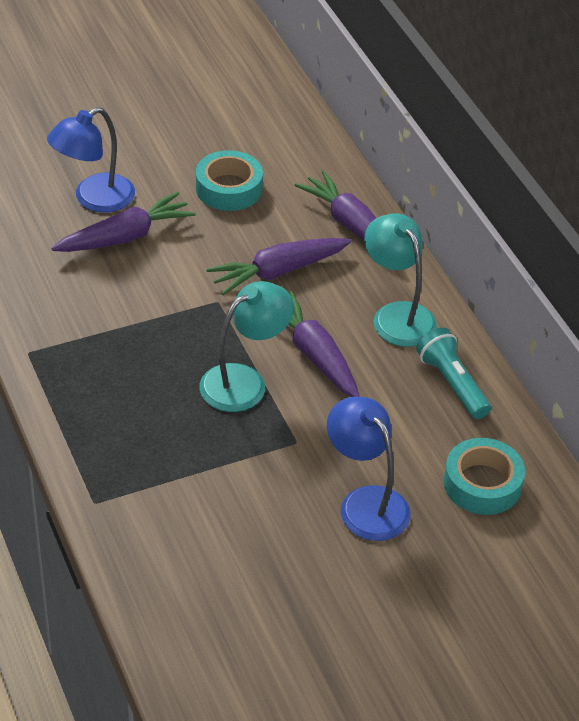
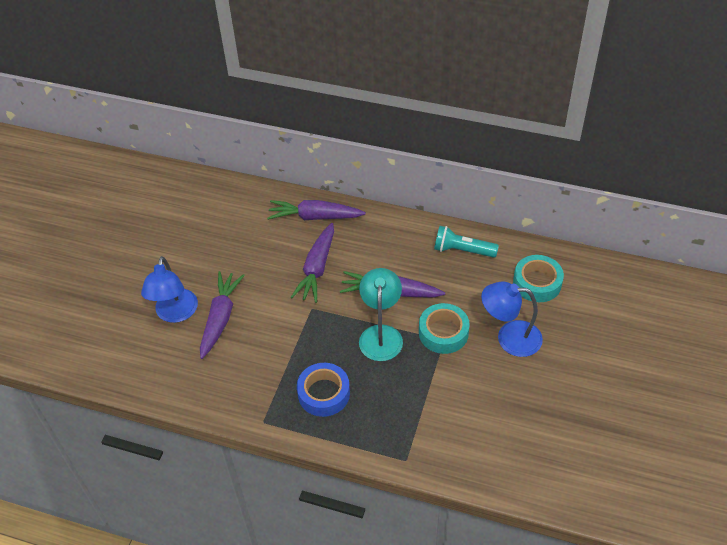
camera: 45 degrees left, 5 degrees up
(113, 380) = (324, 393): none -> blue tape
(229, 188) = (233, 249): turquoise tape -> turquoise tape (443, 332)
(397, 315) = (396, 240): turquoise lamp -> none

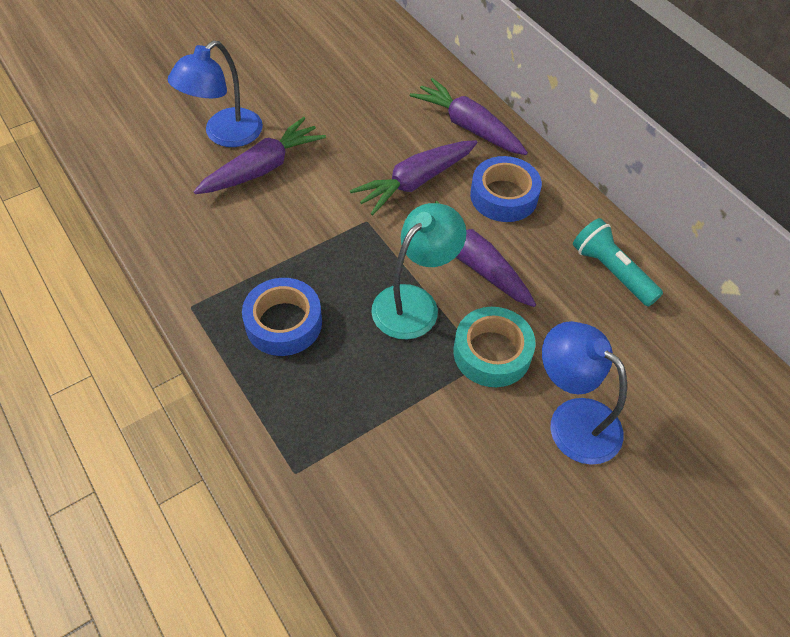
camera: 35 degrees right, 5 degrees up
(372, 245) = (504, 196): none -> blue tape
(537, 283) = (677, 376): turquoise tape -> none

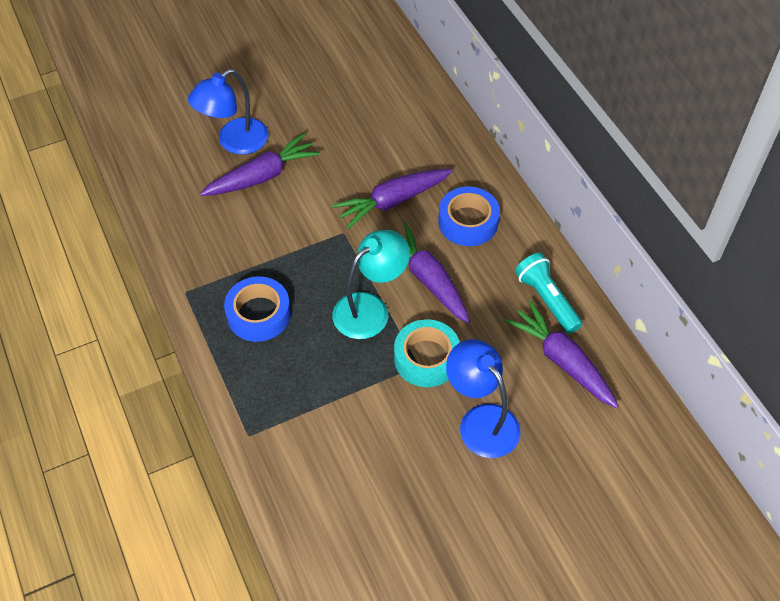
camera: 10 degrees right, 0 degrees up
(468, 127) = (451, 154): purple carrot -> purple carrot (562, 361)

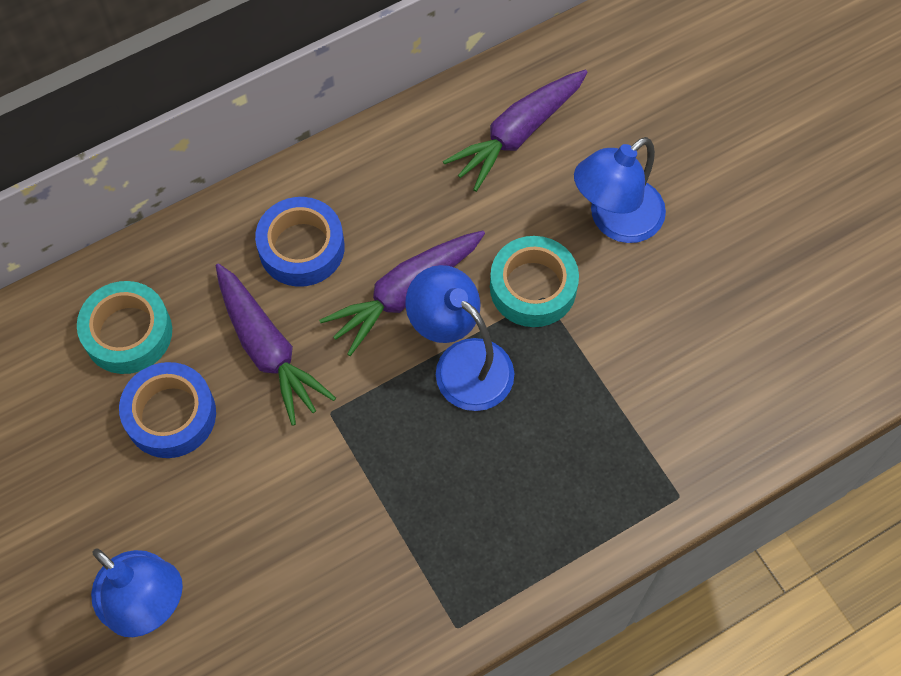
camera: 95 degrees left, 10 degrees up
(258, 314) = (486, 512): blue tape -> blue tape (170, 415)
(262, 176) = (221, 548): purple carrot -> none
(370, 308) = (461, 363): turquoise lamp -> blue lamp
(411, 133) = (128, 333): none -> turquoise tape
(546, 299) = (426, 151): turquoise flashlight -> none

